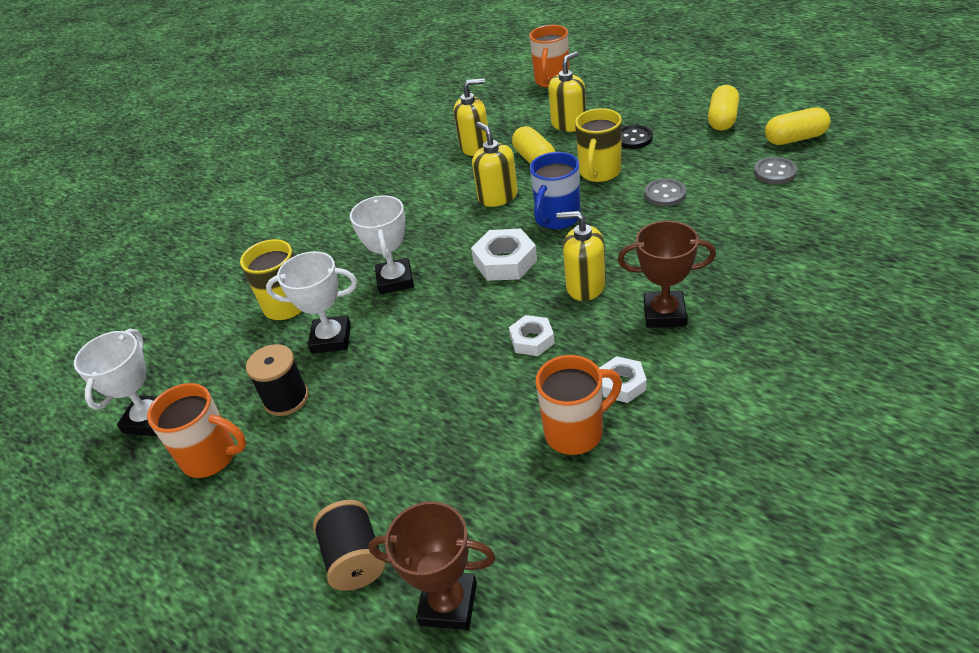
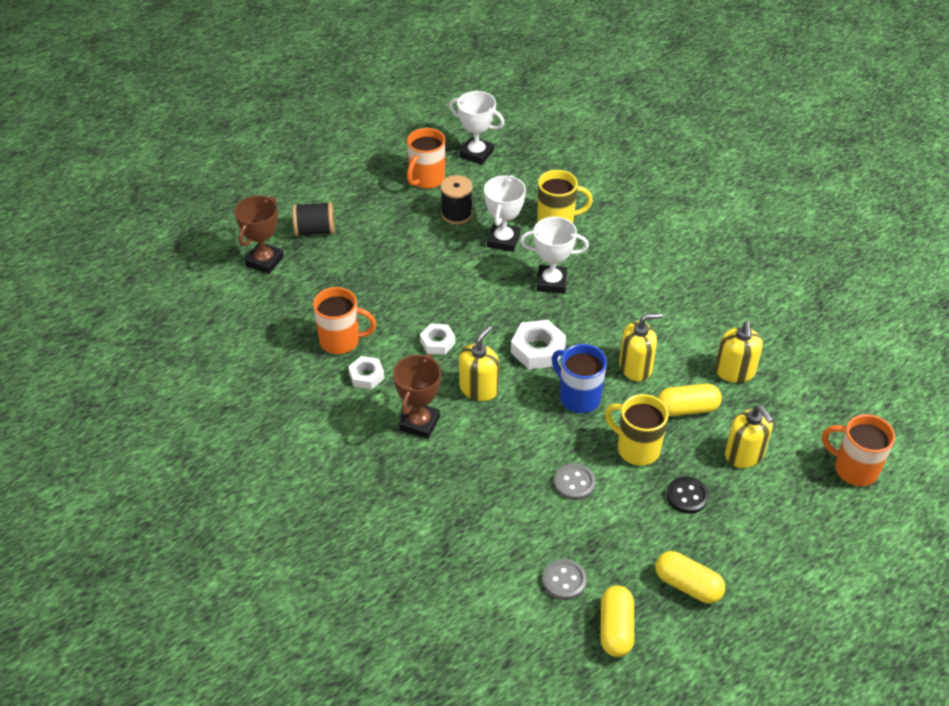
camera: 100 degrees right, 5 degrees up
(576, 432) = (341, 341): orange mug -> orange mug turned 75 degrees counterclockwise

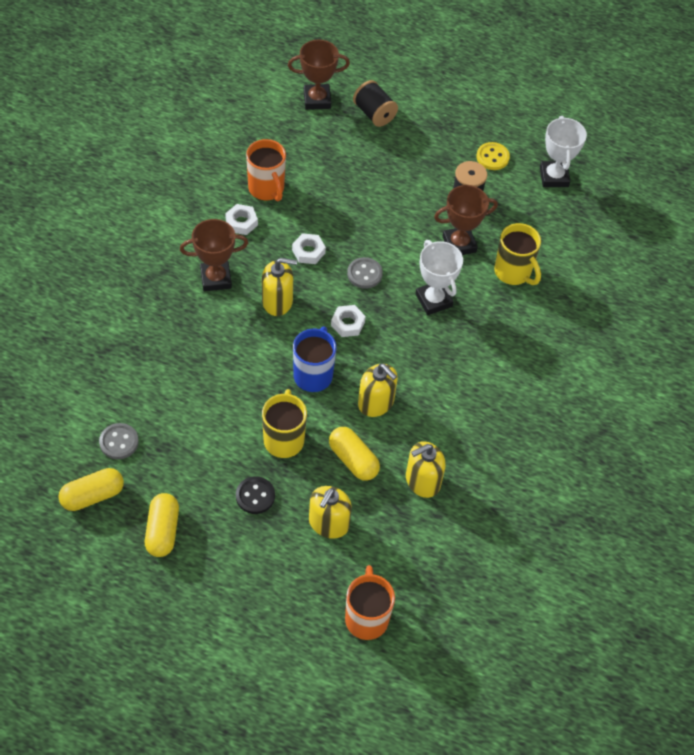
camera: 55 degrees right, 10 degrees up
(426, 179) = (492, 157): orange mug -> yellow button
(503, 240) = (459, 244): white trophy -> brown trophy
(538, 349) = (348, 323): white nut -> white nut, size x0.65
(574, 483) = (220, 409): grey button -> grey button (364, 274)

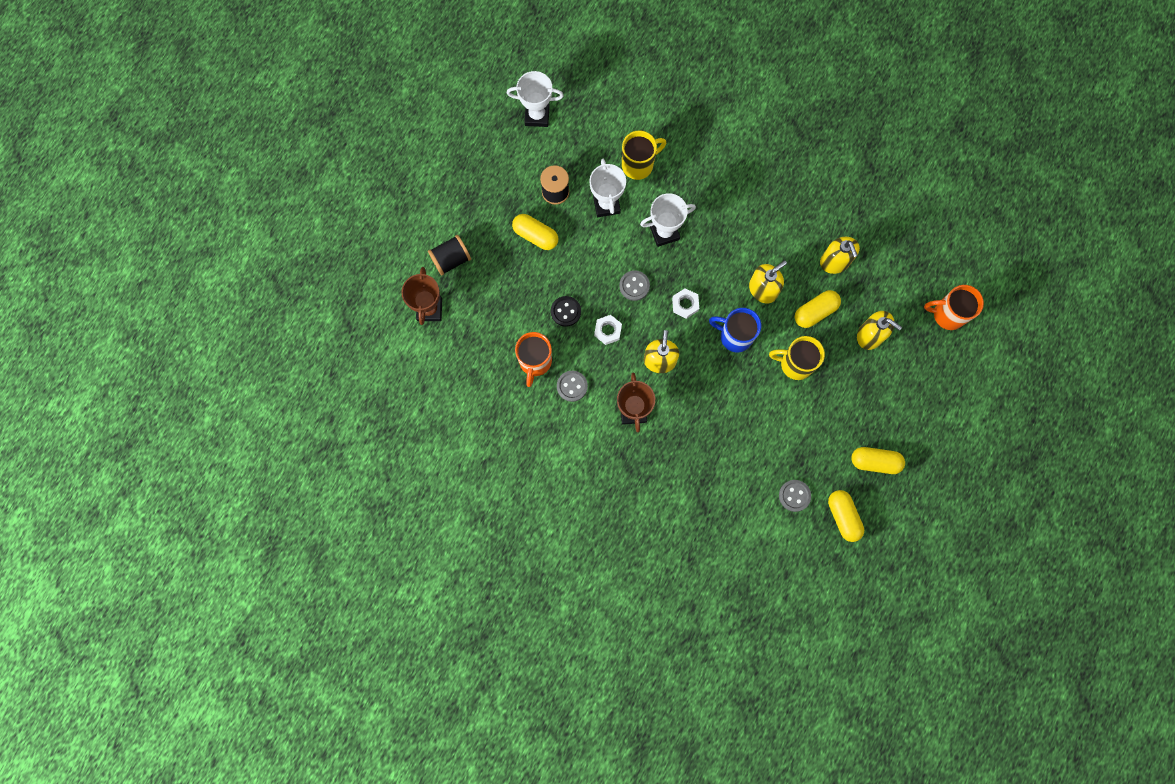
camera: 80 degrees left, 20 degrees up
(241, 222) = (572, 386): white nut -> grey button
(255, 496) = (845, 389): black button -> black button (566, 311)
(266, 189) = (535, 362): orange mug -> orange mug turned 120 degrees clockwise
(412, 182) = (535, 235): none -> yellow capsule
(459, 244) = (606, 204): brown trophy -> white trophy
(492, 157) = (511, 163): yellow button -> none

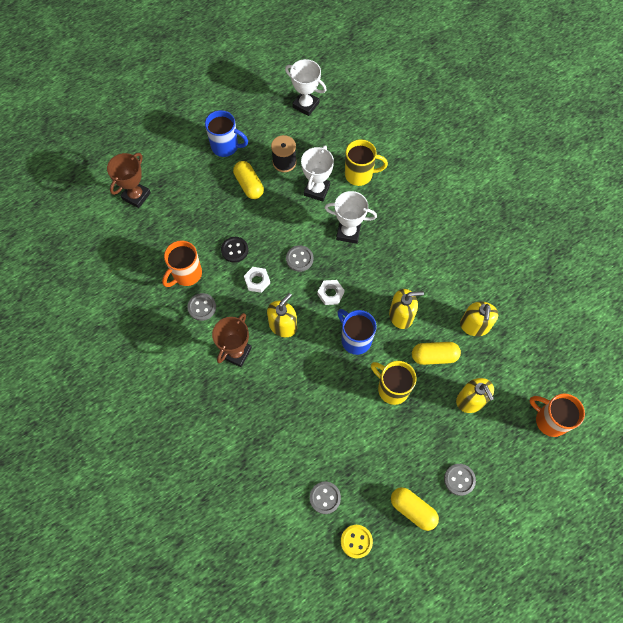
camera: 30 degrees right, 10 degrees down
(451, 259) = (176, 170): black spool -> none
(485, 206) = (226, 146): none -> blue mug
(843, 516) = (356, 541): yellow capsule -> yellow button
(899, 412) = (459, 479): none -> grey button

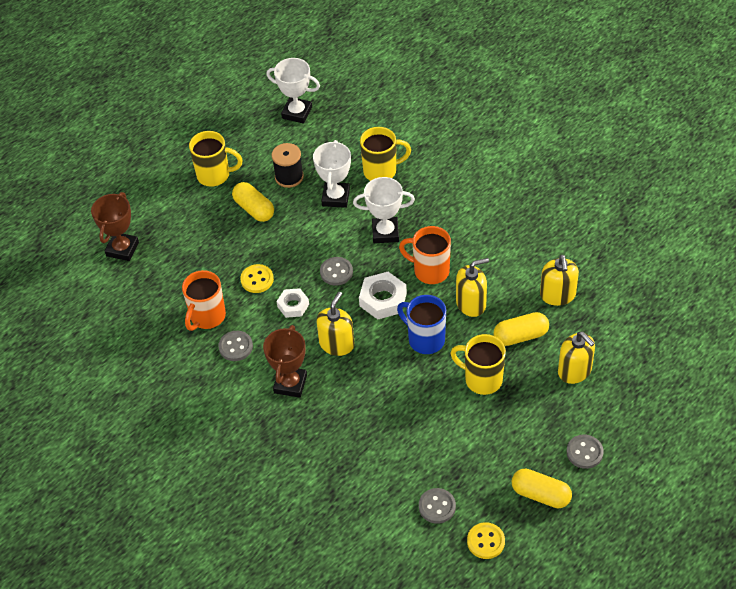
camera: 10 degrees left, 15 degrees down
(226, 146) = (214, 175): blue mug -> yellow mug
(234, 250) = (257, 279): black button -> yellow button
(330, 294) = (383, 299): white nut -> white nut, size x1.55
(549, 420) = (669, 370): orange mug -> orange mug (430, 271)

